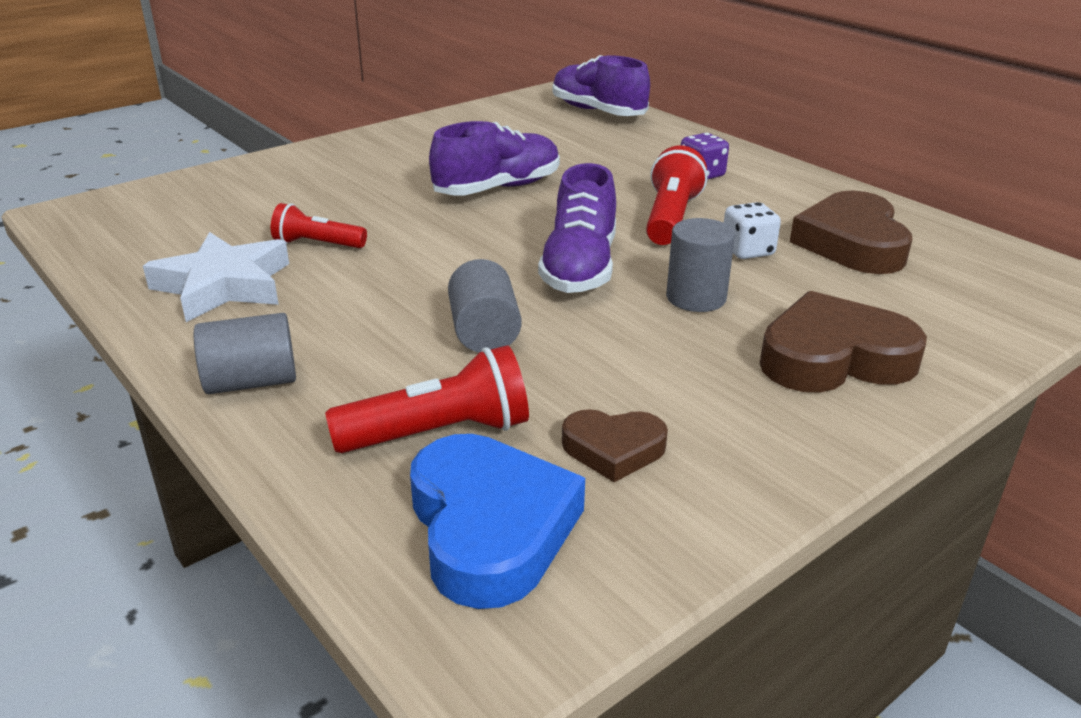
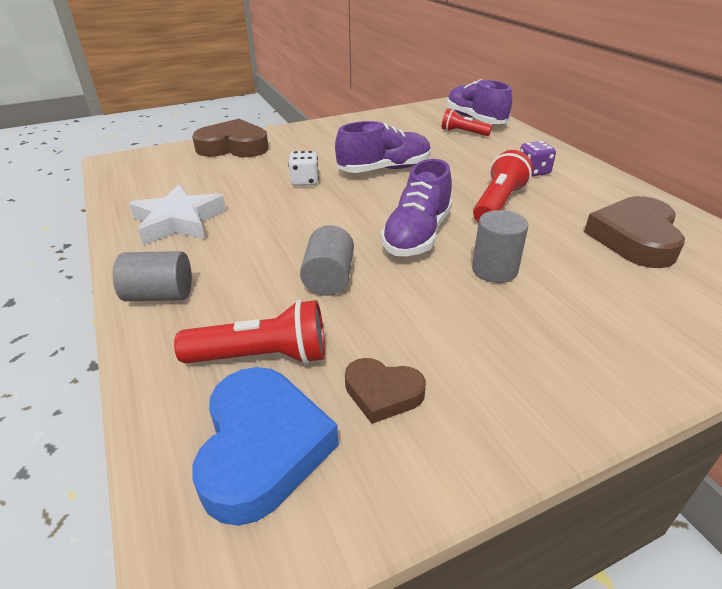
camera: 15 degrees right, 5 degrees up
(317, 244) = (250, 198): red flashlight -> red flashlight (463, 132)
(747, 251) = (548, 236): white dice -> white dice (304, 181)
(834, 358) = (589, 338): brown heart -> brown heart (233, 147)

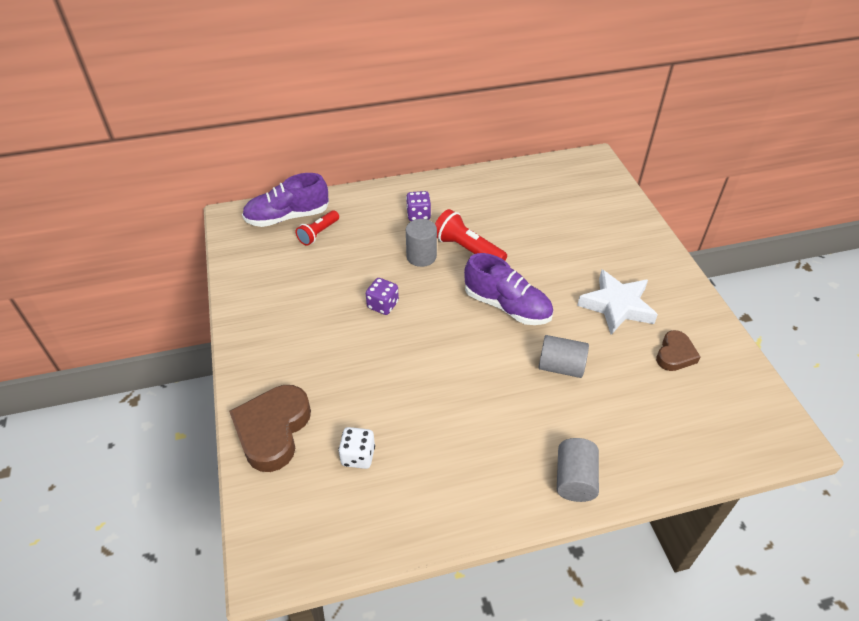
camera: 80 degrees left, 10 degrees up
(178, 221) = (451, 476): white star -> white star (617, 306)
(262, 357) = (646, 411): red flashlight -> none
(262, 448) = (719, 413): blue heart -> none
(304, 181) = (391, 368): white dice -> white dice (358, 456)
(384, 169) = (383, 305): purple shoe -> purple dice
(494, 270) = (558, 277): grey cylinder -> grey cylinder (421, 256)
(634, 238) = (529, 202): brown heart -> none

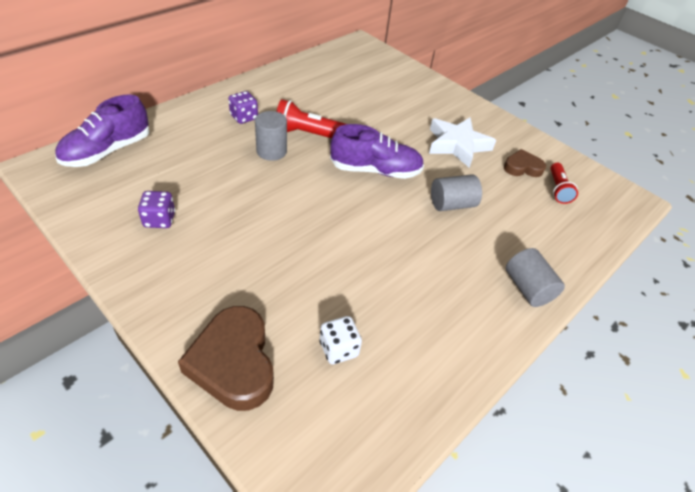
camera: 35 degrees left, 0 degrees up
(318, 233) = (153, 158): red flashlight -> red flashlight (558, 189)
(383, 305) = (265, 203): purple dice -> purple dice (159, 220)
(675, 354) = (522, 167): brown heart -> brown heart turned 90 degrees counterclockwise

